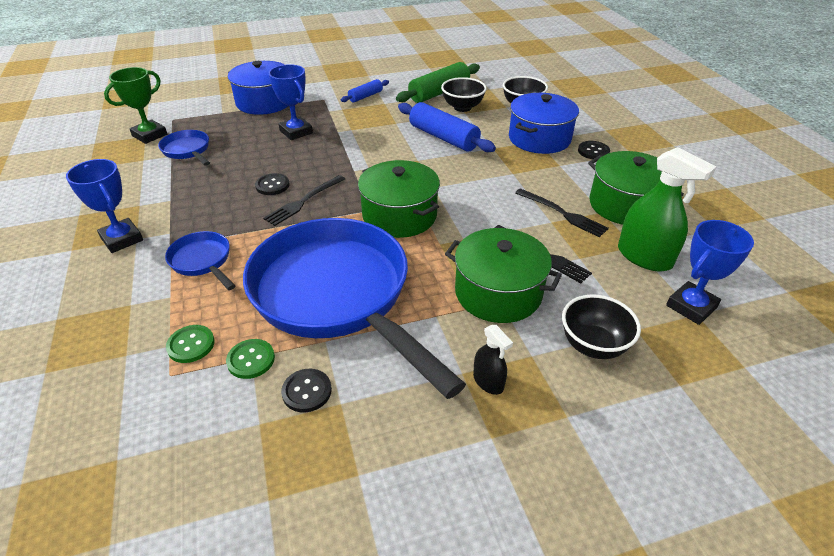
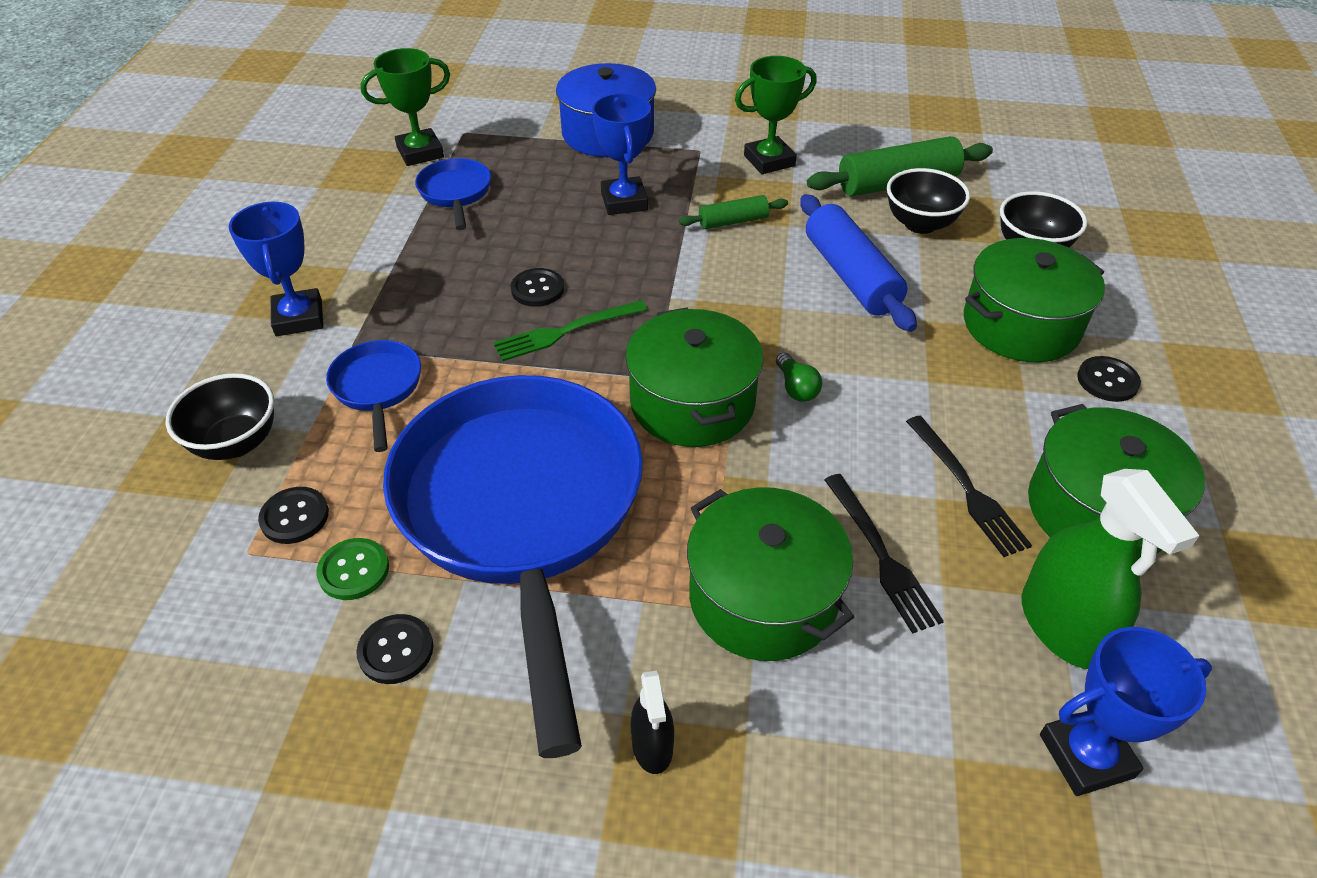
camera: 25 degrees right, 5 degrees up
(191, 345) = (294, 517): green button -> black button
(303, 201) = (565, 331): black fork -> green fork
(364, 128) = (733, 221): none -> green rolling pin
(365, 96) = (769, 161): blue rolling pin -> green trophy
(450, 194) = (796, 387): none -> green light bulb
(539, 138) = (1020, 325): blue pot -> green pot
(593, 345) = (858, 755): black bowl -> black bowl (236, 443)

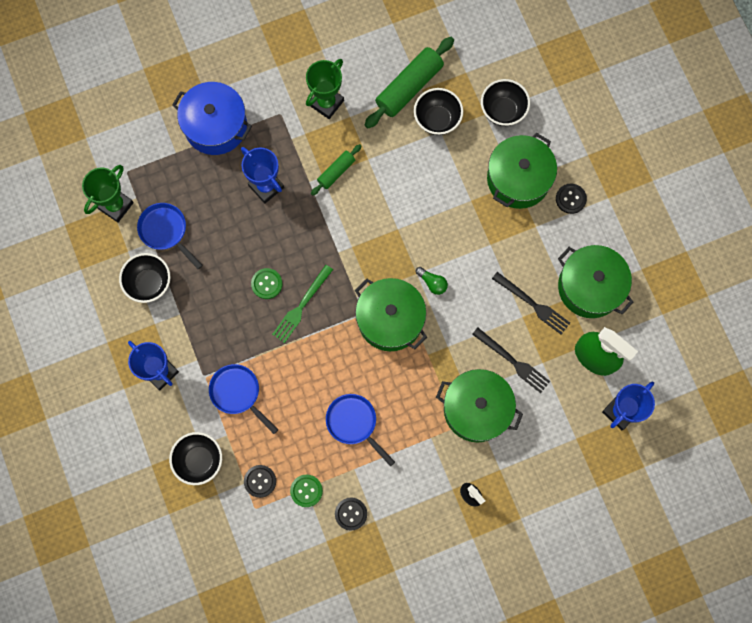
camera: 30 degrees left, 30 degrees up
(384, 229) = (149, 283): none -> black bowl
(521, 512) = (354, 423): blue pan -> blue pan, size x0.41
(537, 289) = (266, 284): black button -> green button
(851, 276) = (420, 185): blue rolling pin -> none

